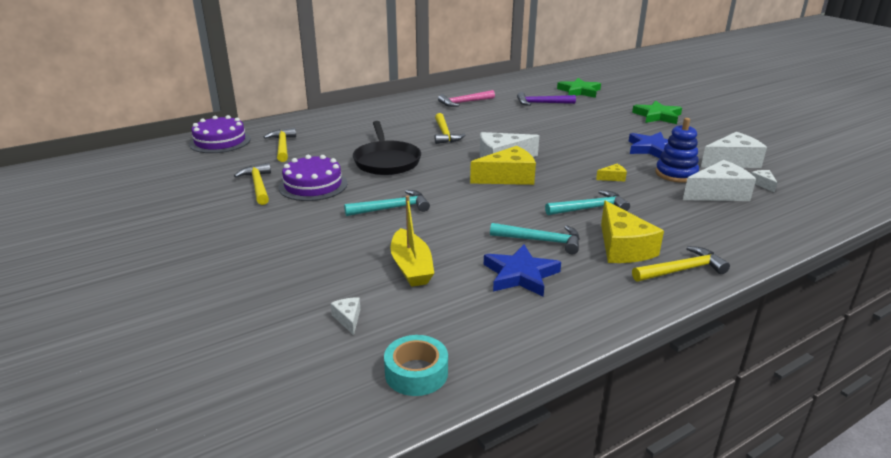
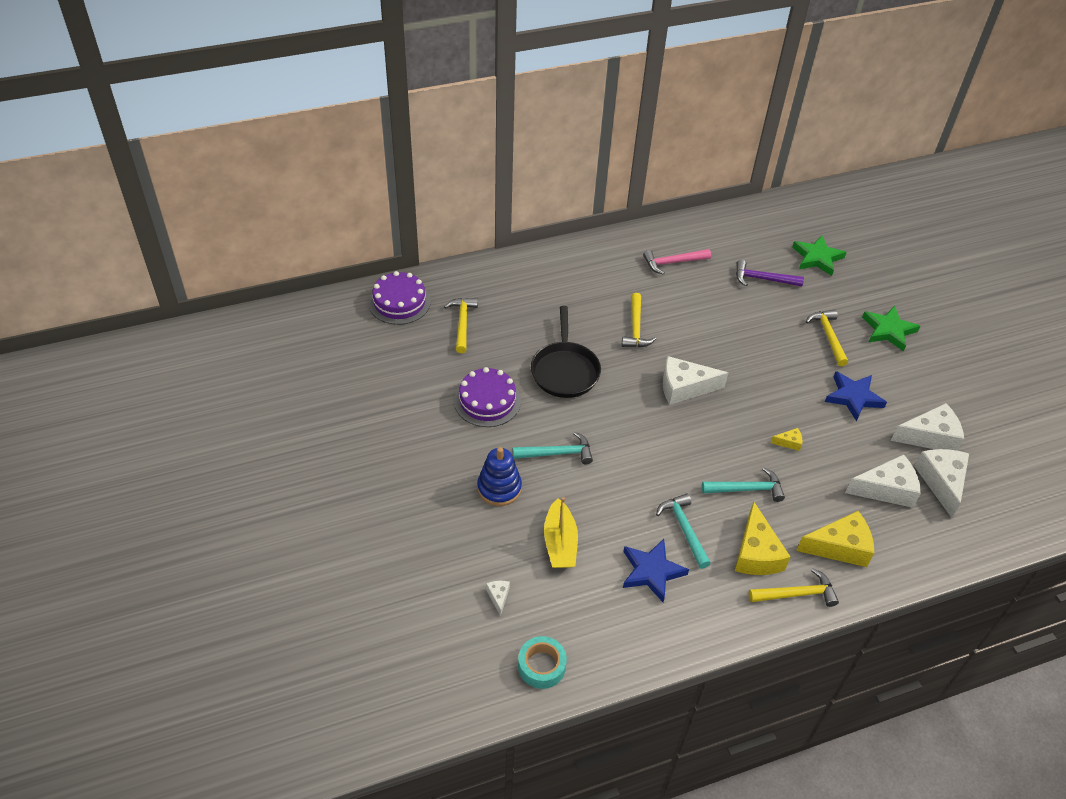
camera: 10 degrees right, 20 degrees up
(258, 185) = (435, 392): yellow hammer -> yellow hammer (828, 336)
(508, 177) = (681, 422): yellow cheese -> yellow cheese (839, 547)
(541, 241) = (684, 529): turquoise hammer -> turquoise hammer turned 135 degrees counterclockwise
(676, 174) = (858, 448): blue stacking toy -> blue stacking toy (499, 488)
(763, 184) = (941, 482): white cheese -> white cheese, size x2.20

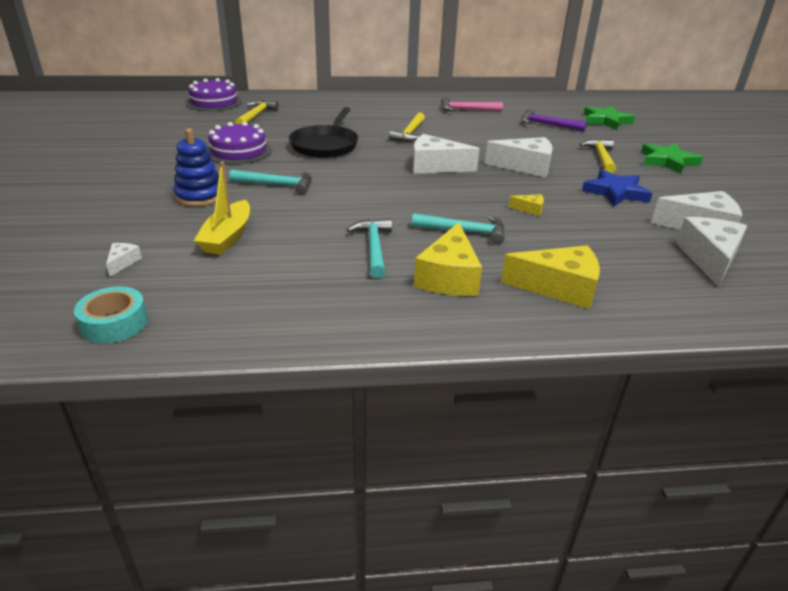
camera: 15 degrees right, 15 degrees down
(651, 572) = (313, 271): blue star -> none
(796, 594) = (484, 316): yellow hammer -> none
(886, 489) = (635, 254): white cheese -> white cheese (525, 167)

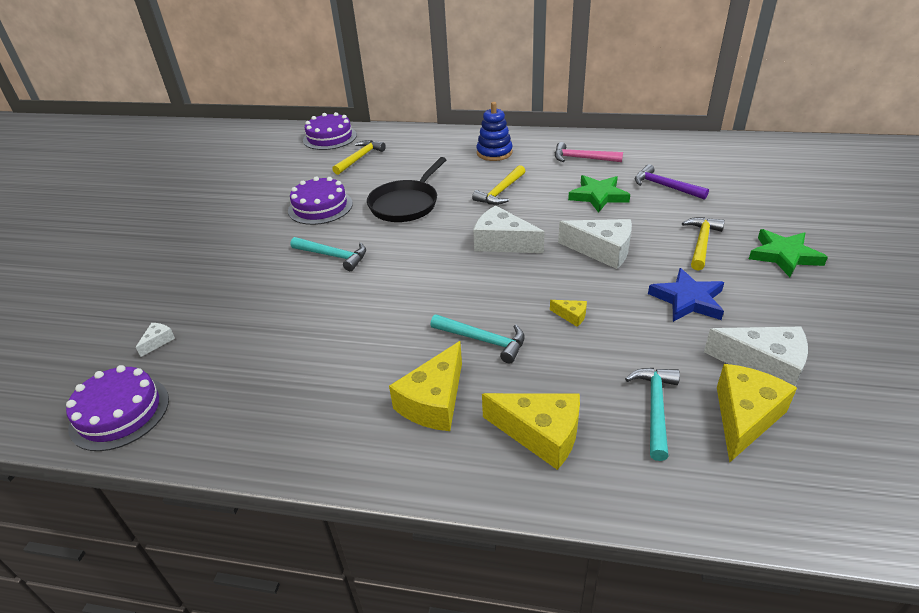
camera: 20 degrees right, 5 degrees up
(114, 323) = (120, 412): turquoise tape -> purple cake
(199, 196) = (258, 265): blue stacking toy -> blue stacking toy (494, 153)
(227, 237) = (257, 320): yellow boat -> none
(373, 247) = (381, 351): turquoise hammer -> turquoise hammer (655, 408)
(606, 121) = (742, 183): green star -> green star (598, 196)
(709, 258) = (745, 417): white cheese -> yellow cheese

